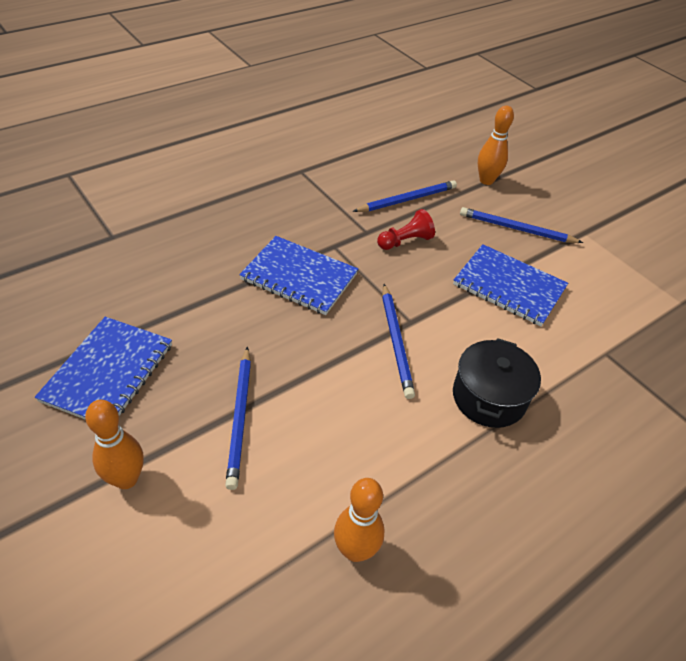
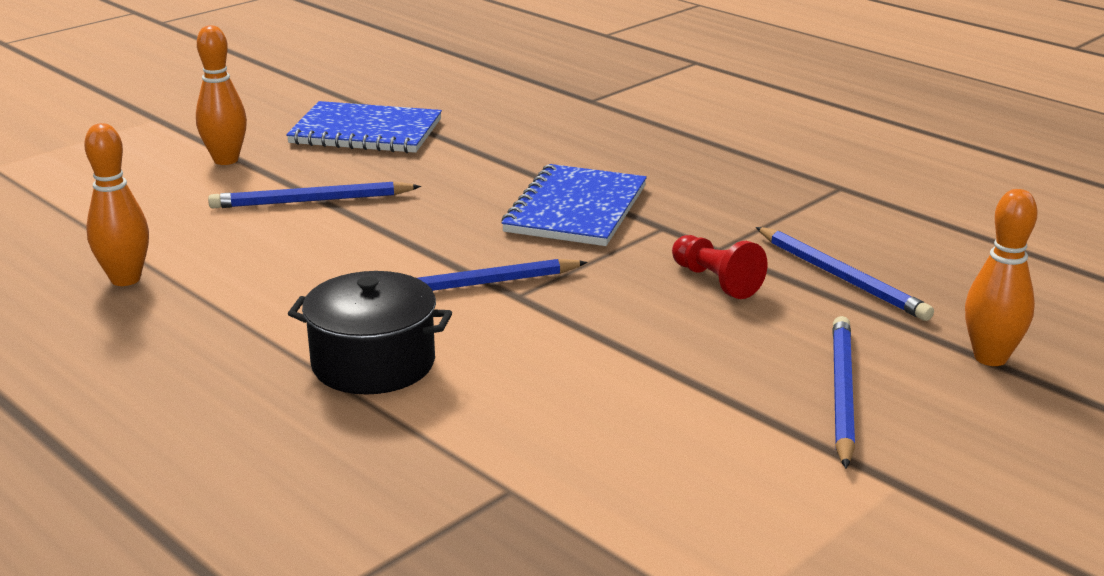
camera: 85 degrees right, 20 degrees down
(509, 286) = (651, 383): blue notebook -> none

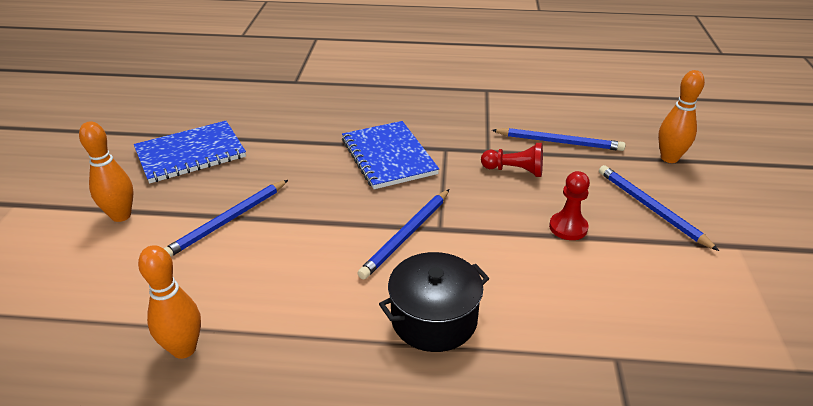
camera: 40 degrees left, 10 degrees up
(679, 361) = (568, 227): none -> red pawn

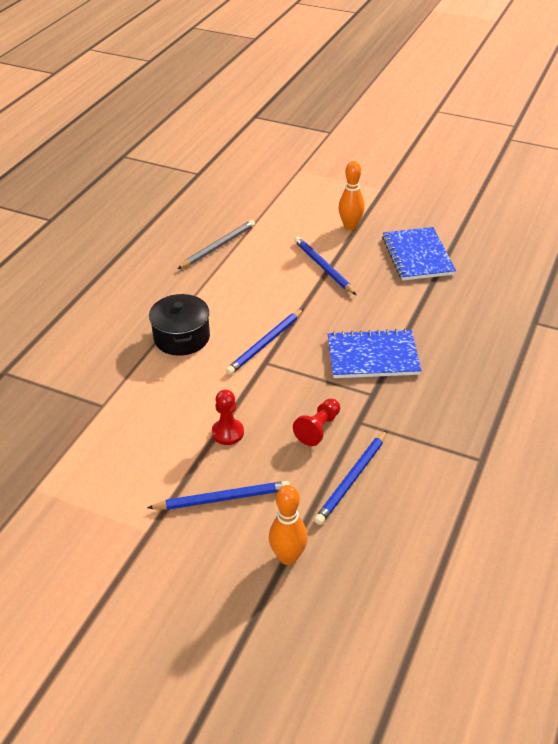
camera: 110 degrees right, 5 degrees up
(184, 349) = (218, 246): orange bowling pin -> grey pencil
(406, 235) = (265, 344): blue pencil -> blue pencil turned 105 degrees counterclockwise

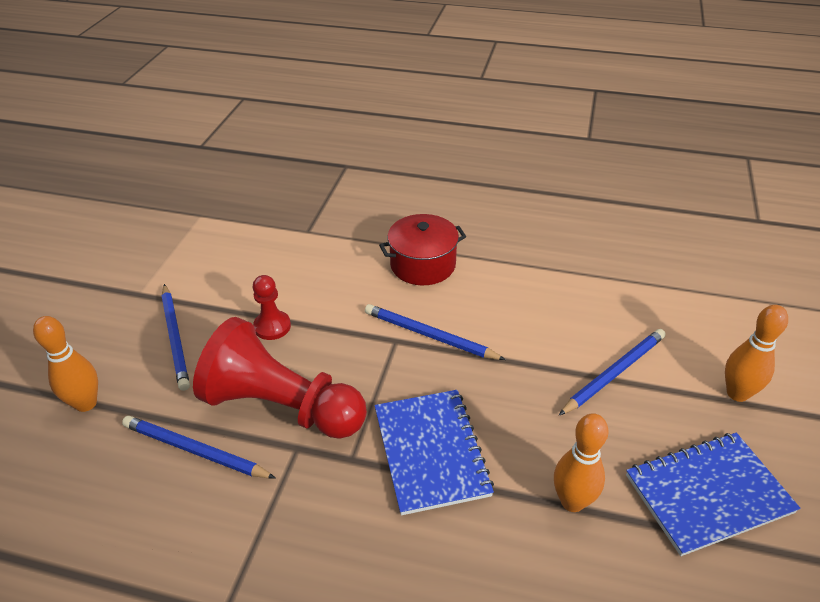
camera: 80 degrees right, 0 degrees up
(182, 337) = (423, 264): black pot -> red pot
(218, 246) = (607, 264): grey pencil -> none
(318, 428) = (282, 406): red pawn -> red pawn, size x2.16
(417, 304) = (572, 501): none -> orange bowling pin

